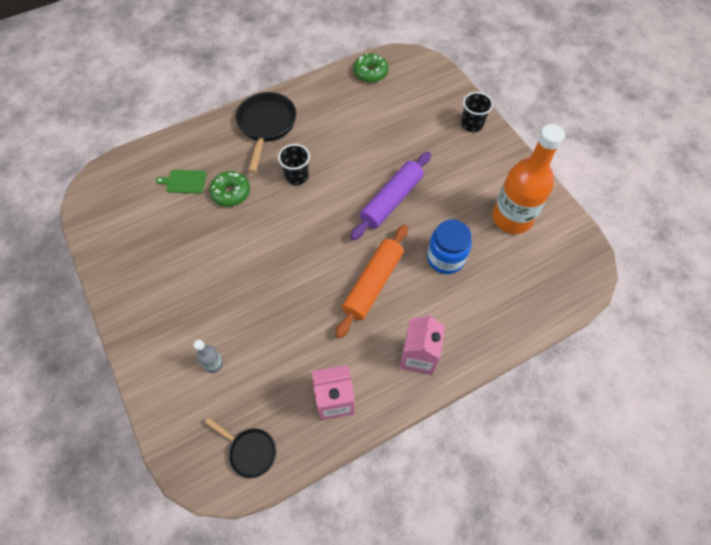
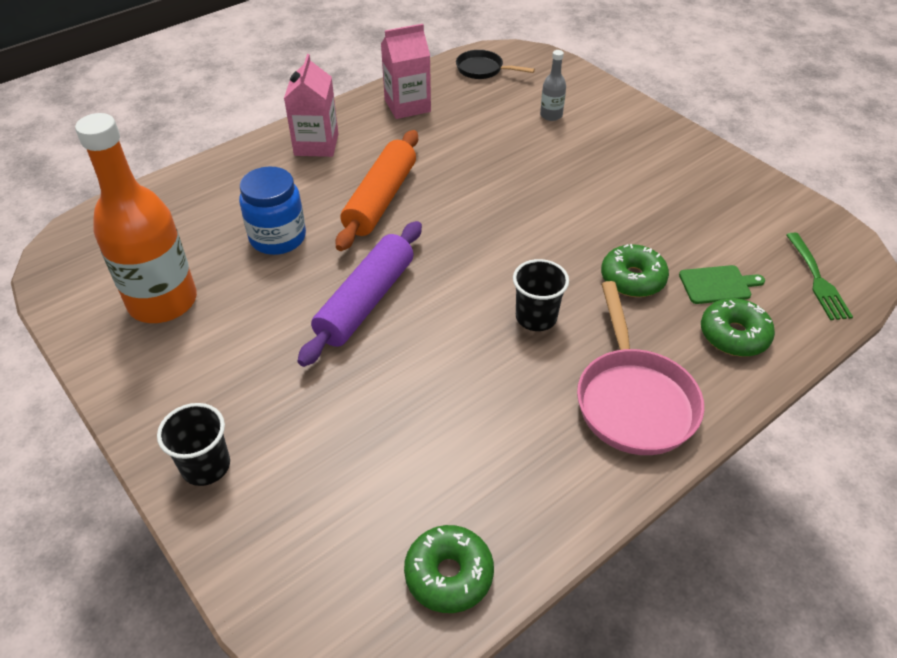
camera: 170 degrees right, 15 degrees down
(125, 176) = (817, 280): none -> green fork
(196, 151) = (734, 335): none -> green donut
(266, 126) = (633, 400): black pan -> pink pan

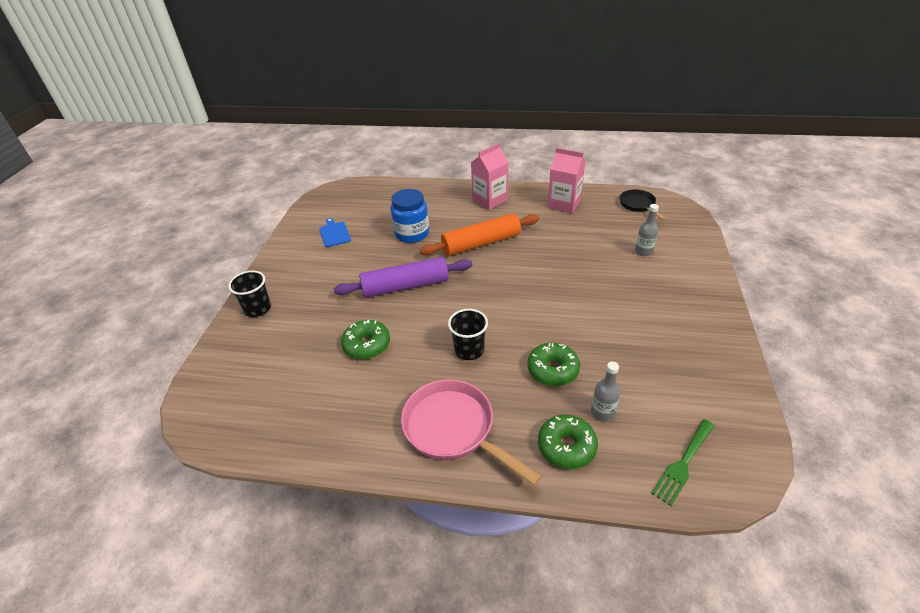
camera: 50 degrees right, 5 degrees down
(163, 302) = (334, 233): orange bottle -> blue cutting board
(449, 574) = (264, 427): green donut -> green donut (367, 345)
(633, 400) = (454, 429): pink pan -> pink pan turned 90 degrees clockwise
(717, 285) = (602, 412): green cutting board -> grey bottle

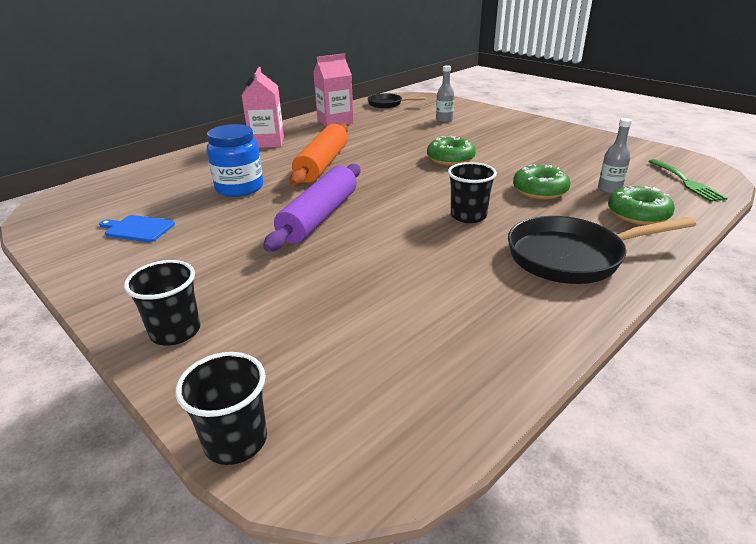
camera: 55 degrees left, 10 degrees down
(199, 375) = (235, 441): none -> black cup
(367, 345) = (382, 268): green donut -> green donut (450, 159)
(454, 429) = (572, 257): pink pan -> black pan

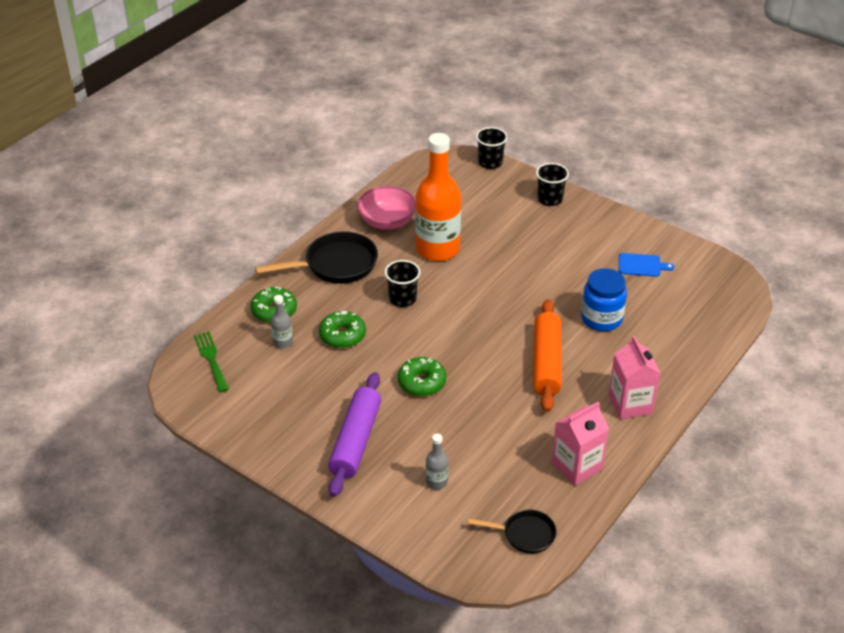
camera: 170 degrees right, 10 degrees up
(319, 217) = (515, 288): purple rolling pin -> purple rolling pin (356, 441)
(411, 266) = (437, 249): none -> orange bottle
(495, 315) = (387, 221): none -> pink bowl

